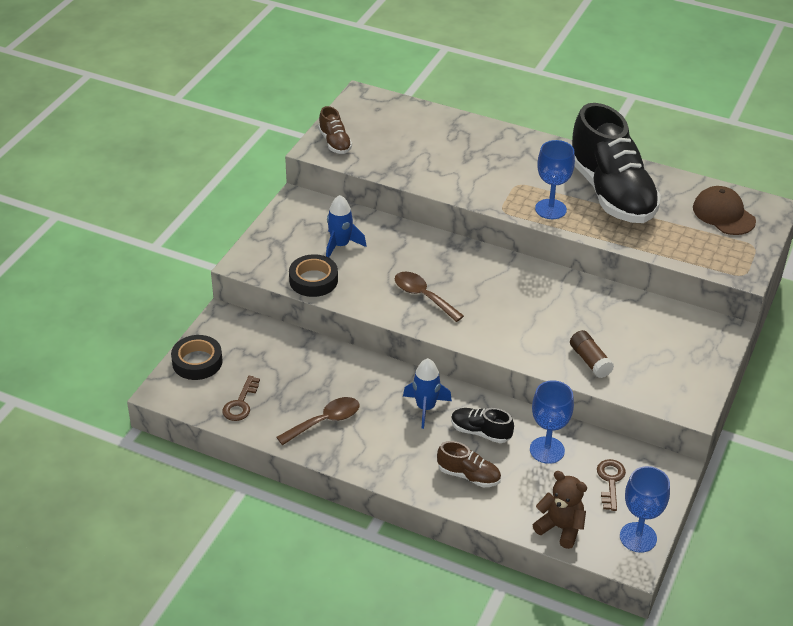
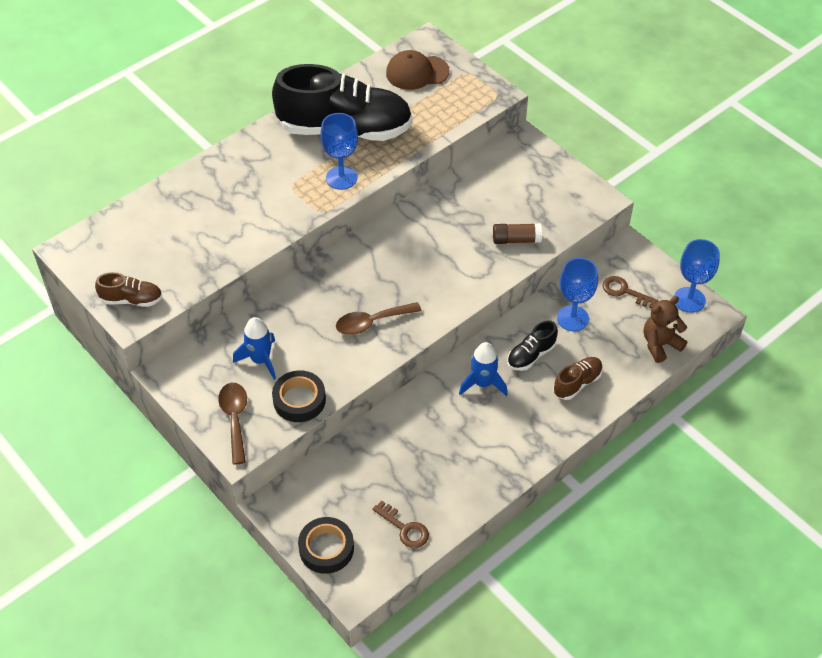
camera: 65 degrees left, 10 degrees up
(325, 421) = (462, 466): brown spoon -> brown spoon (235, 419)

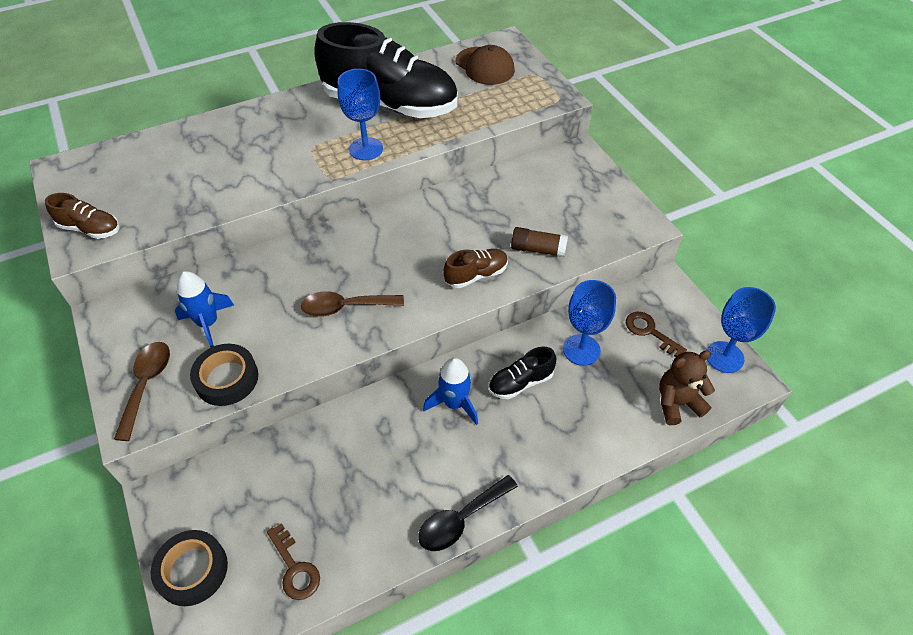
camera: 15 degrees right, 0 degrees up
(417, 72) = (484, 66): brown cap -> brown cap turned 135 degrees counterclockwise
(518, 467) = (461, 519): none -> black spoon
(577, 383) = (564, 428): brown shoe -> brown shoe (476, 275)

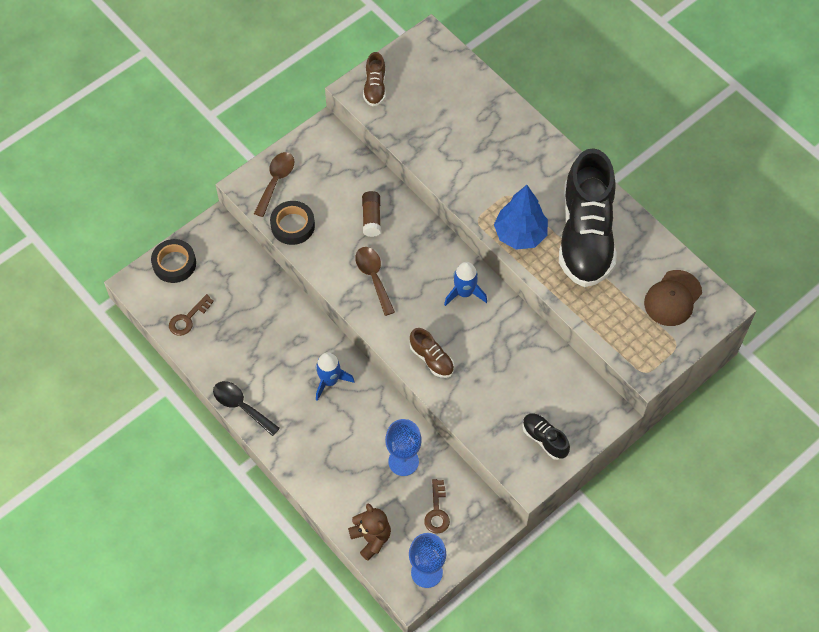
camera: 75 degrees right, 10 degrees up
(147, 384) = (276, 181): brown spoon -> brown spoon turned 60 degrees counterclockwise
(208, 323) = (334, 195): blue rocket -> blue rocket (464, 293)
(366, 149) = (520, 235): blue goblet -> blue tree
(520, 382) = (360, 422): black shoe -> black shoe (544, 439)
(538, 249) = (473, 399): brown glue stick -> brown glue stick (371, 218)
(649, 332) = (437, 511): brown key -> brown key turned 150 degrees clockwise

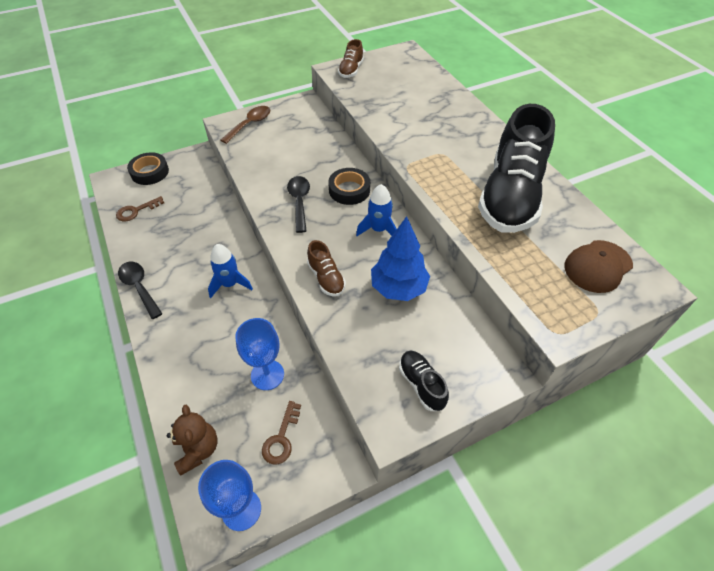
camera: 15 degrees right, 10 degrees down
(292, 225) = (248, 154): black tape -> black tape (349, 190)
(371, 218) = (316, 160): brown glue stick -> none
(373, 277) = (299, 202): brown spoon -> black spoon
(520, 235) = (444, 183): blue tree -> blue tree (398, 288)

